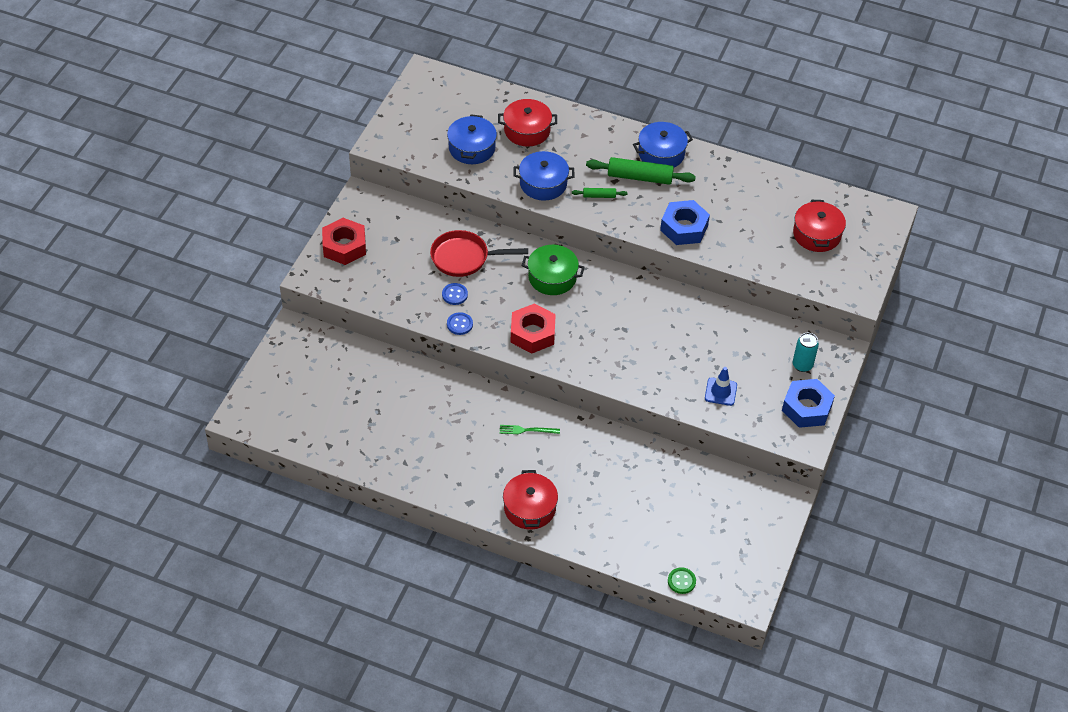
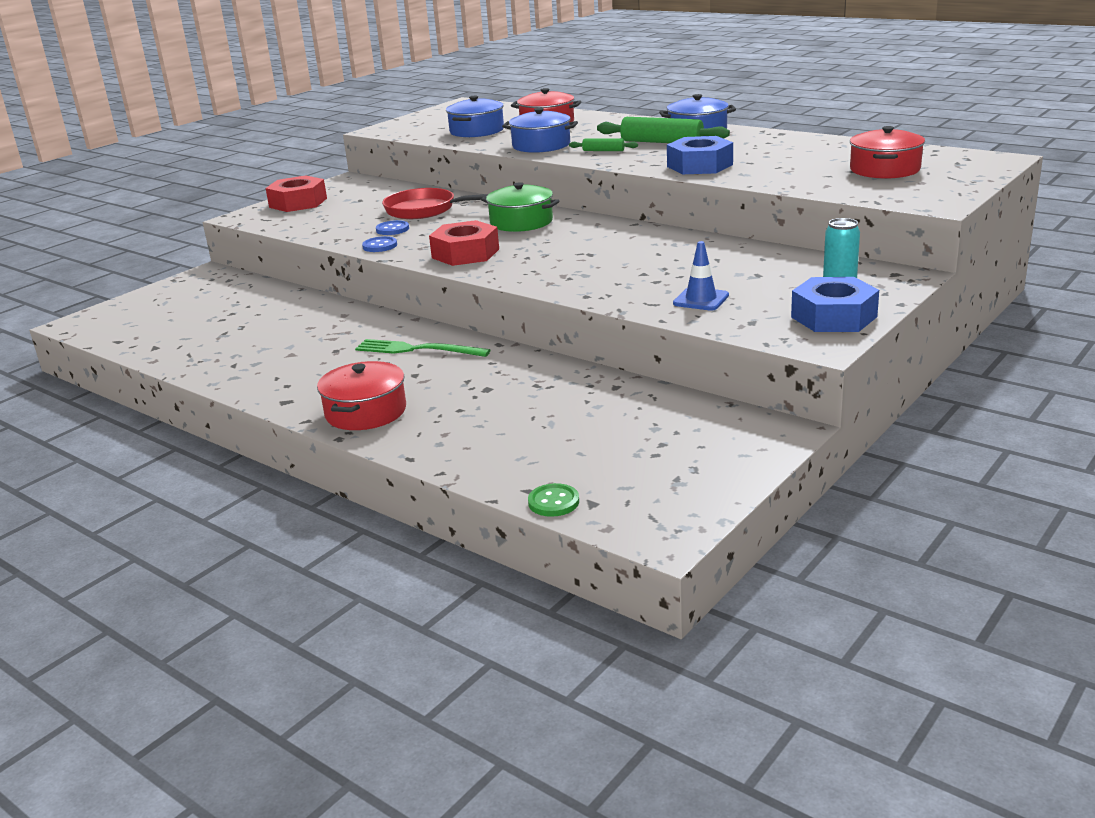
camera: 20 degrees right, 25 degrees down
(527, 430) = (417, 349): green fork -> green fork, size x1.60

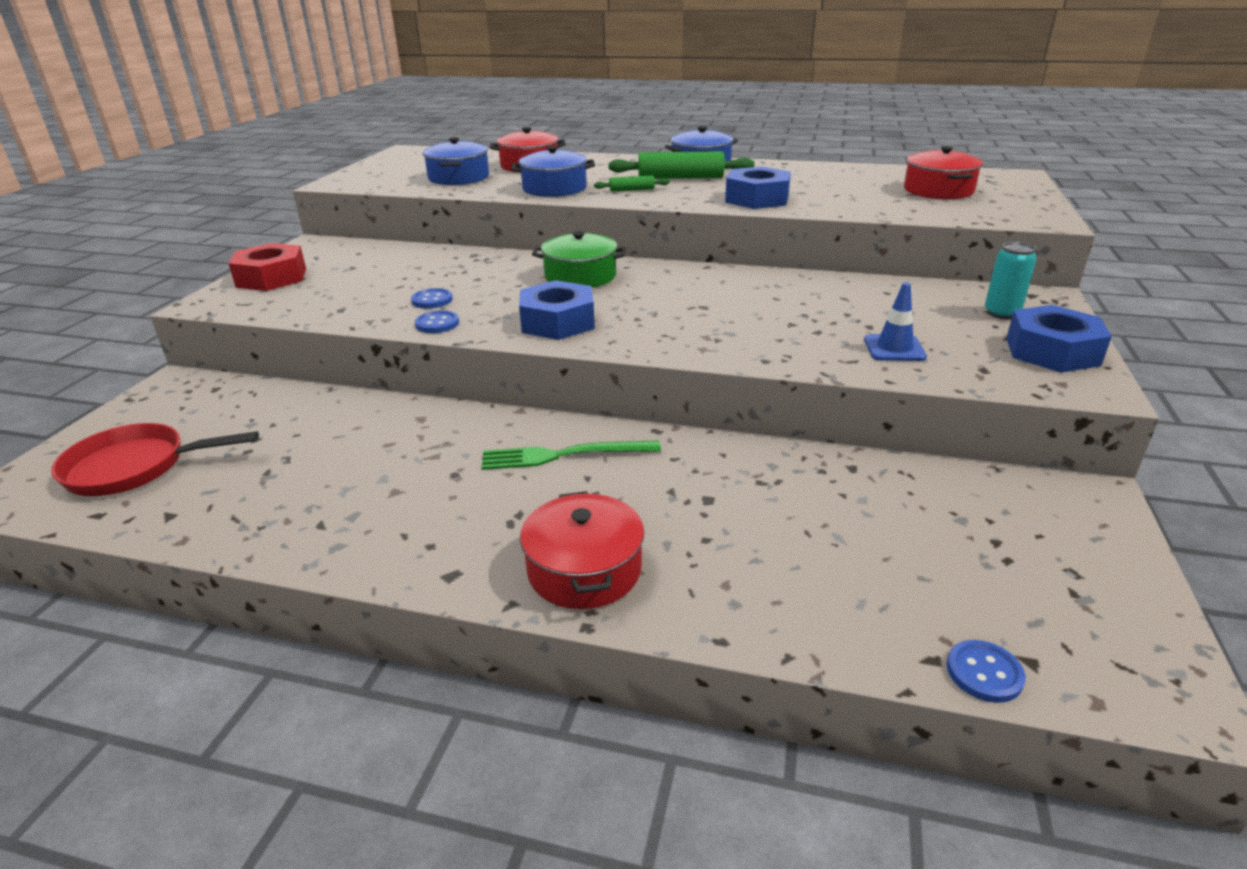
camera: 25 degrees left, 5 degrees up
(425, 210) = (449, 272): red pan -> red pan (135, 467)
(465, 253) = (557, 322): red nut -> blue nut
(553, 502) = (984, 673): green button -> blue button

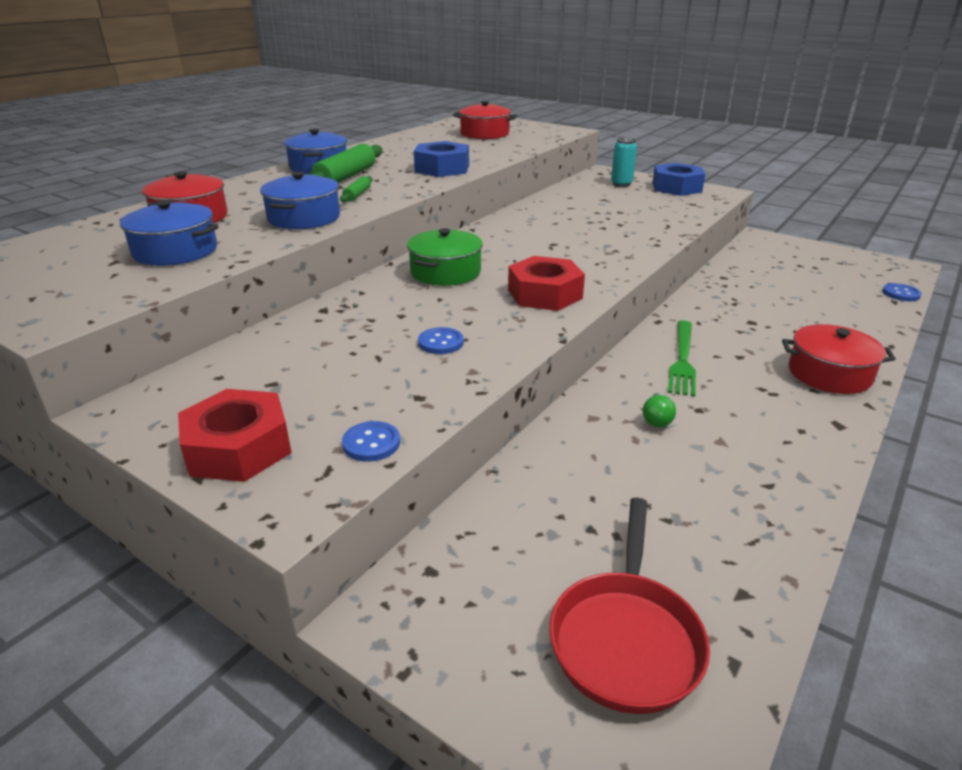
camera: 70 degrees left, 0 degrees up
(428, 451) = (657, 419): none -> green light bulb
(437, 324) = (508, 345): blue button -> blue button (371, 443)
(557, 322) = (544, 294): blue nut -> red nut
(894, 348) = (656, 213): blue traffic cone -> none

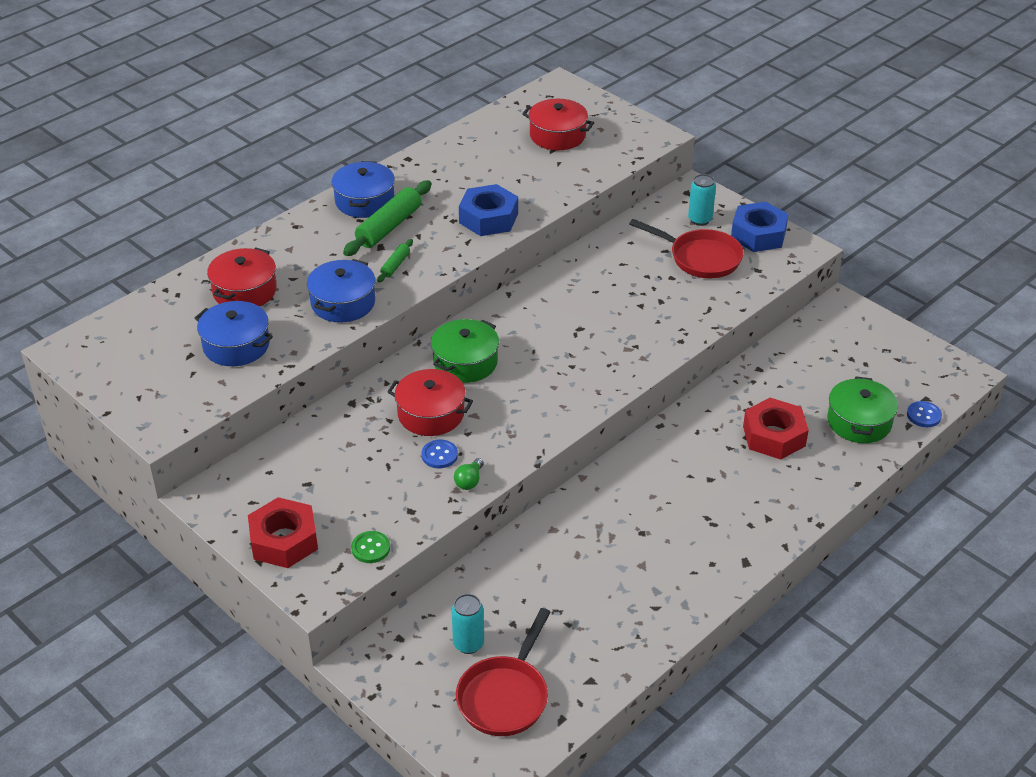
camera: 10 degrees right, 10 degrees up
(371, 443) = (371, 548): blue button -> green button
(537, 565) = (468, 644): none -> turquoise can
(544, 294) = (543, 404): red nut -> red nut (774, 436)
(637, 201) = (701, 258): none -> red pan
(657, 419) = (603, 537): green light bulb -> green light bulb (469, 481)
(682, 359) = (657, 476): green fork -> none
(829, 374) = (776, 509): red pot -> red pot (431, 414)
(847, 303) = (859, 422): none -> green pot

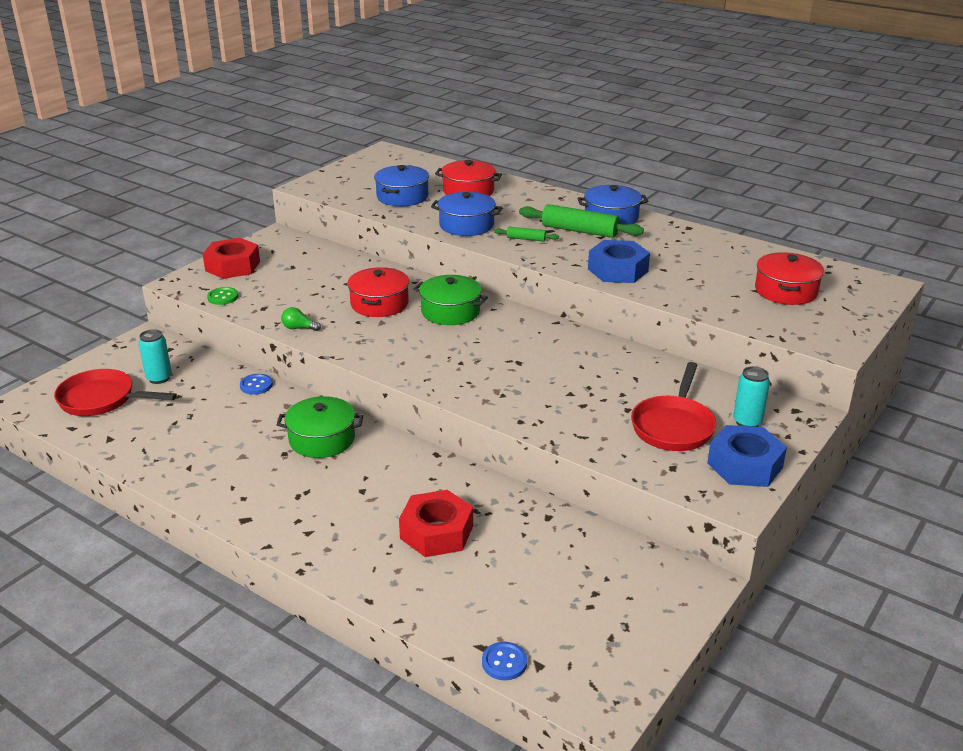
camera: 80 degrees right, 10 degrees down
(439, 455) = (329, 312): blue button -> blue button (256, 385)
(859, 422) = (477, 601): green pot -> green pot (322, 439)

